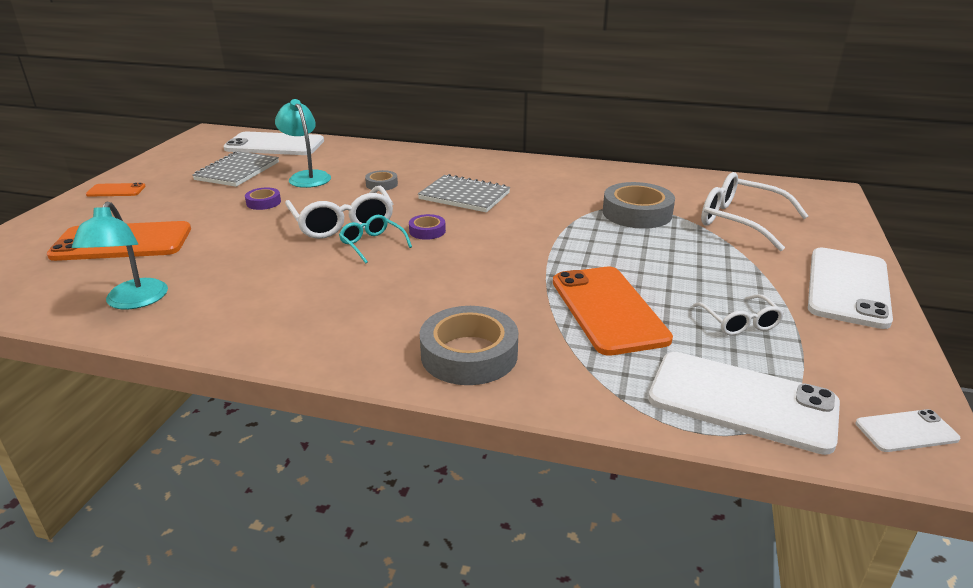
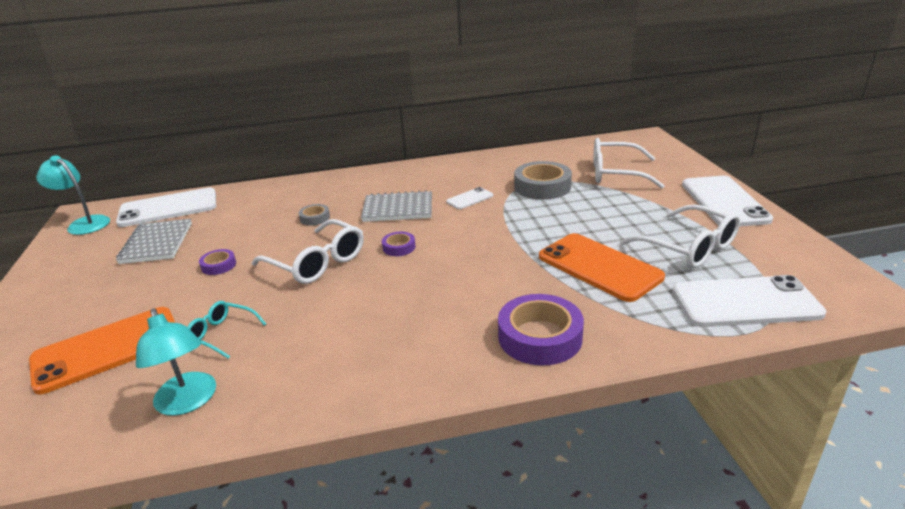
camera: 25 degrees left, 0 degrees up
(116, 190) = (37, 299): orange phone -> none
(307, 176) = (235, 230): turquoise lamp -> turquoise lamp (84, 223)
(372, 244) = (364, 273): turquoise glasses -> turquoise glasses (222, 334)
(469, 354) = (540, 337): grey tape -> purple tape
(739, 322) = (689, 247): white glasses -> white glasses, size x1.77
(906, 431) = (846, 286): white phone -> white phone (470, 199)

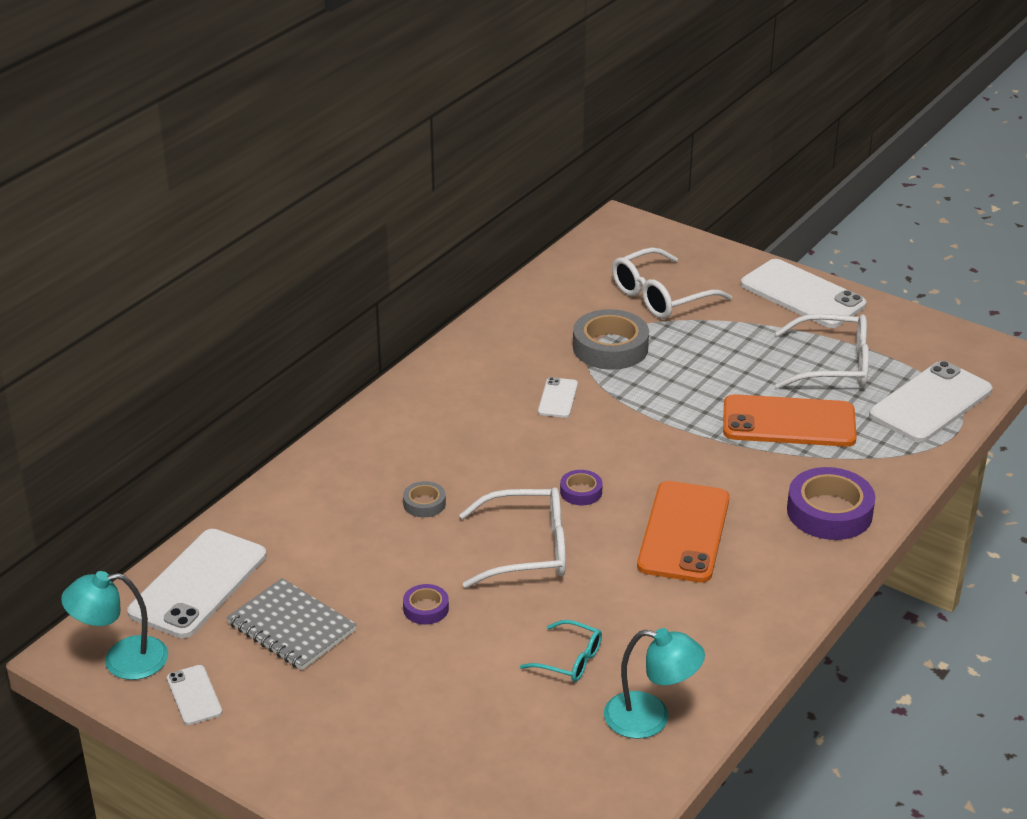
camera: 45 degrees left, 5 degrees up
(69, 251) = (194, 695): none -> white phone
(107, 349) = (487, 735): orange phone -> orange phone (683, 532)
(222, 334) = (570, 660): turquoise glasses -> turquoise glasses turned 135 degrees counterclockwise
(398, 209) = (500, 447): grey notebook -> none

